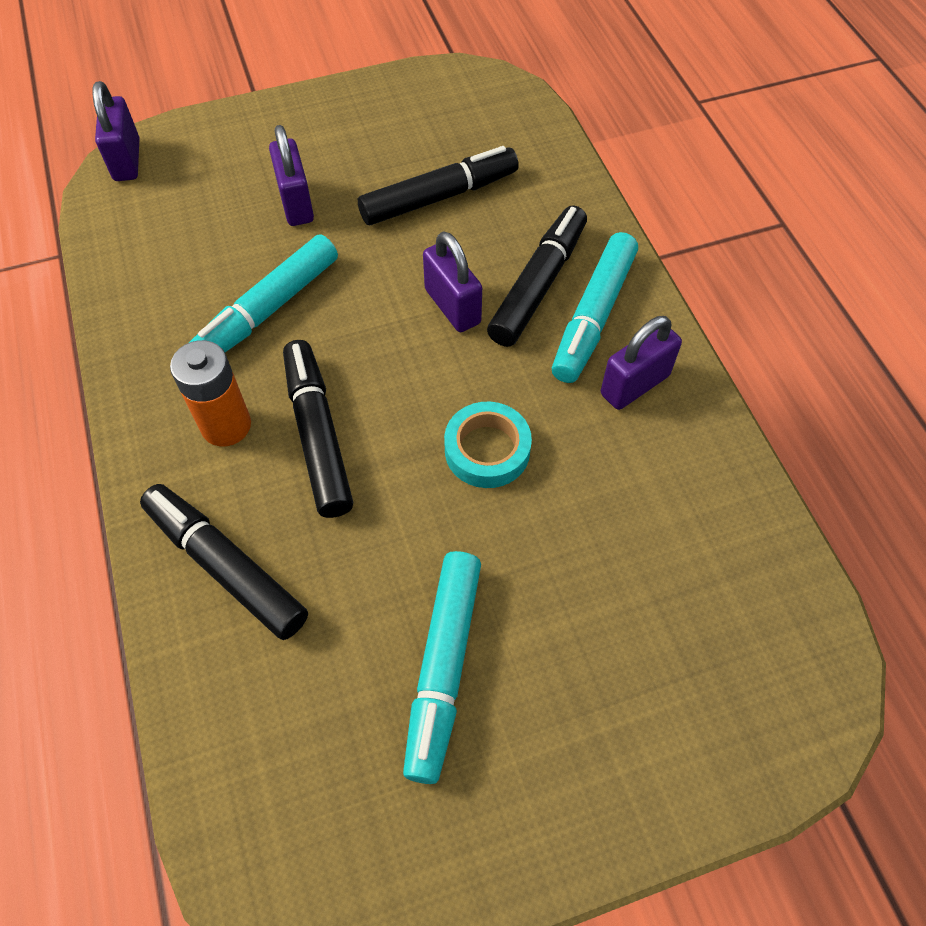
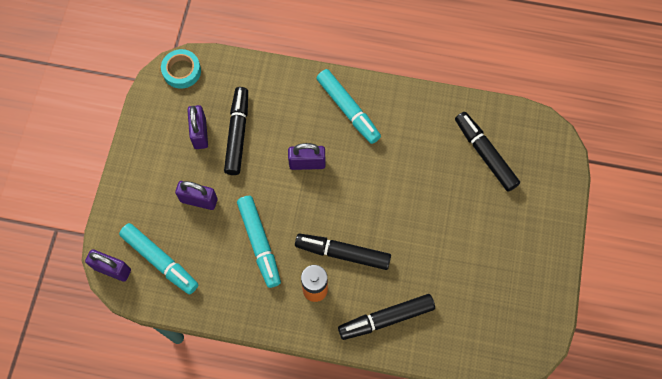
camera: 60 degrees left, 10 degrees up
(444, 667) = (473, 256): turquoise marker -> turquoise marker (160, 260)
(487, 450) = (389, 190): turquoise tape -> turquoise tape (182, 71)
(538, 285) = (317, 121): black marker -> black marker (485, 154)
(634, 385) = (392, 115): purple padlock -> purple padlock (200, 133)

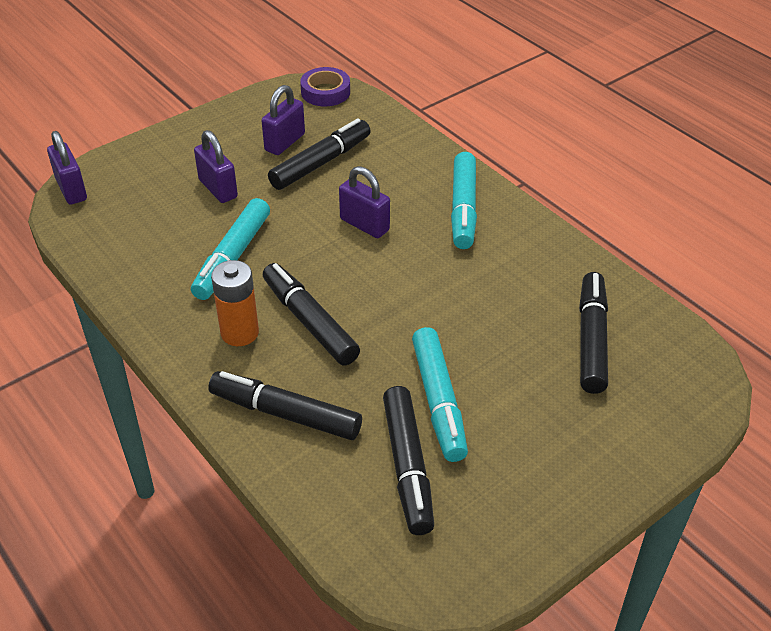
camera: 40 degrees right, 25 degrees down
(160, 260) = (121, 210): turquoise marker -> turquoise marker (438, 401)
(182, 71) = (325, 92): turquoise tape -> purple tape
(467, 300) = (408, 466): none -> black marker

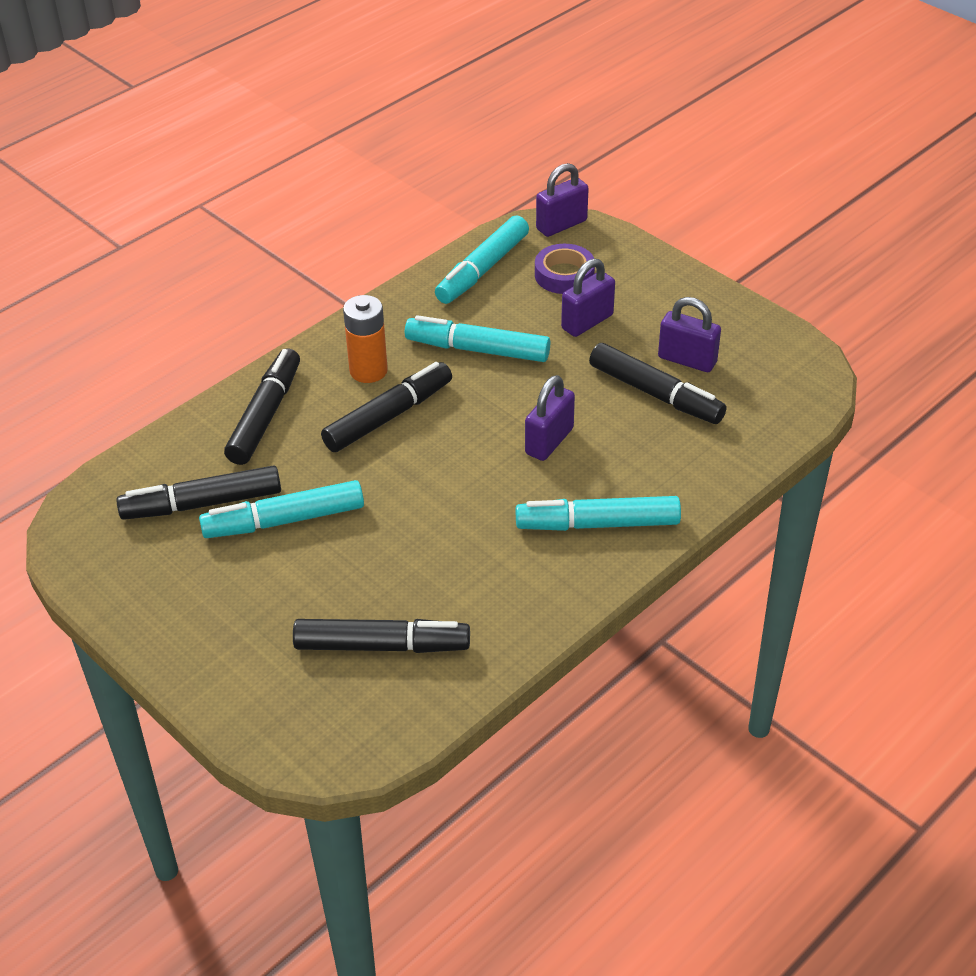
camera: 85 degrees right, 0 degrees up
(115, 245) = (483, 269): none -> turquoise marker
(325, 92) = (805, 381): purple tape -> purple tape (564, 275)

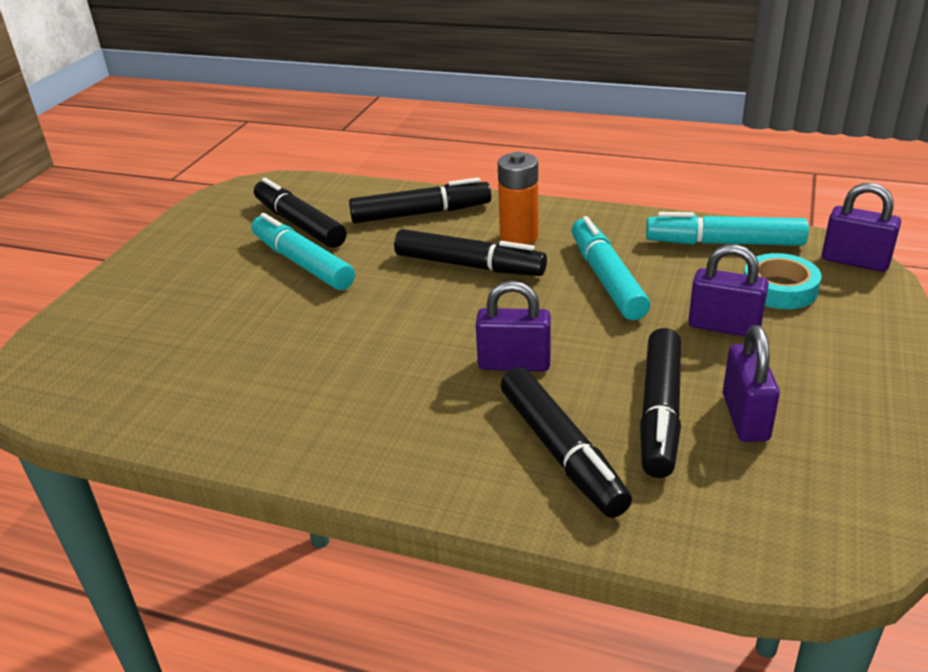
camera: 65 degrees right, 10 degrees down
(381, 645) = (172, 361): black marker -> black marker (561, 451)
(564, 275) = (779, 289): purple tape -> turquoise tape
(598, 524) = (412, 439): turquoise marker -> none

